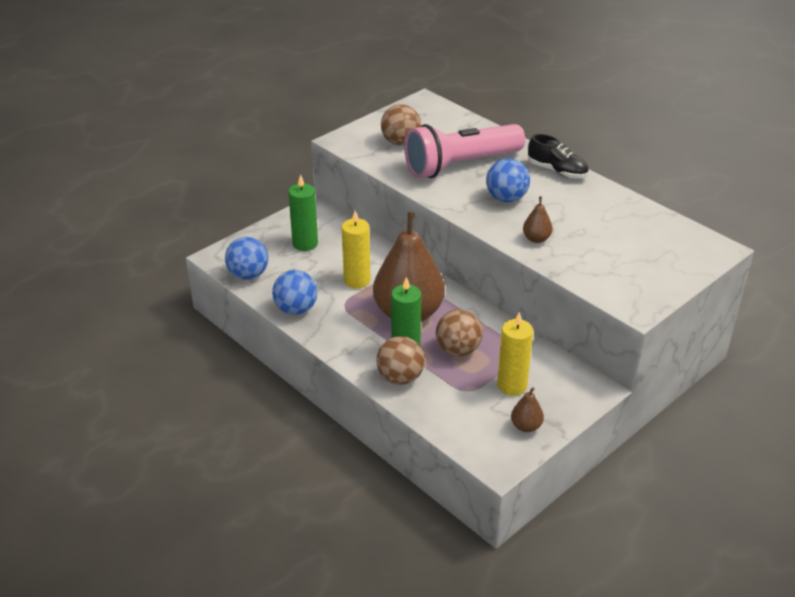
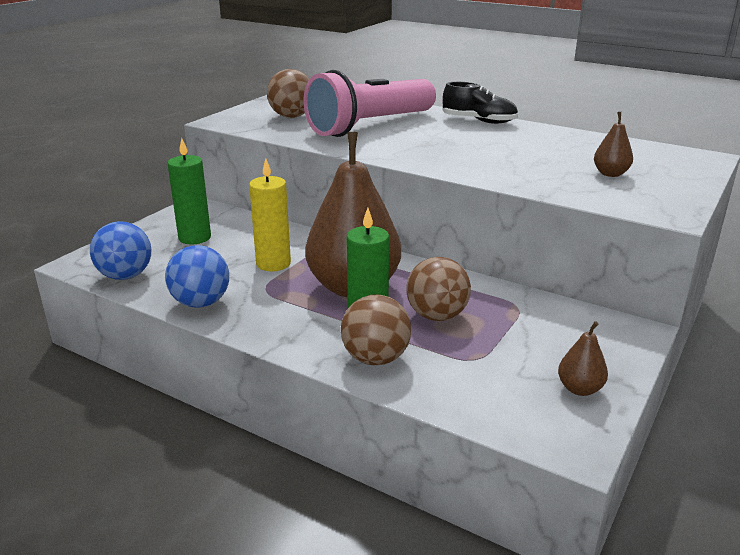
camera: 15 degrees left, 10 degrees down
(506, 198) = (439, 144): blue ball -> none
(512, 385) = (529, 344): yellow candle -> none
(536, 239) = (499, 170): brown pear -> brown pear (610, 174)

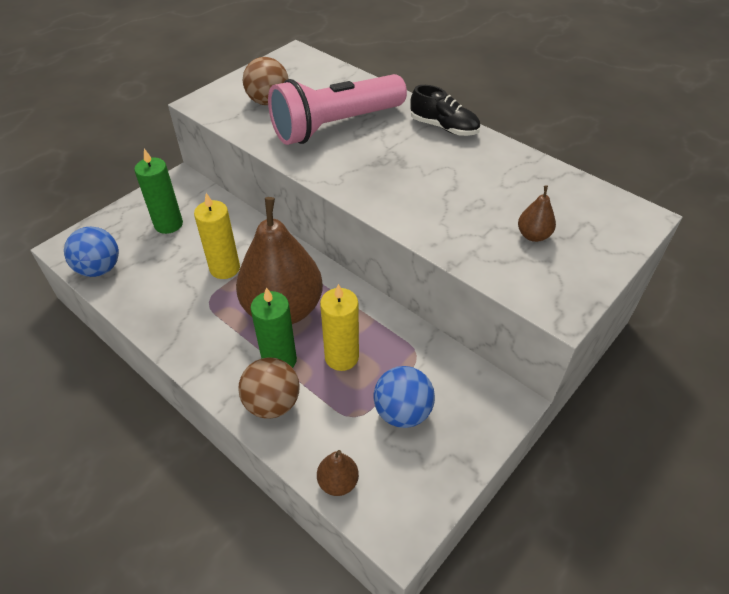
camera: 10 degrees right, 20 degrees up
(201, 303) = (151, 312): blue ball -> blue ball (402, 412)
(437, 316) = (341, 357): brown ball -> yellow candle
(579, 389) = (429, 468): brown pear -> brown pear (338, 482)

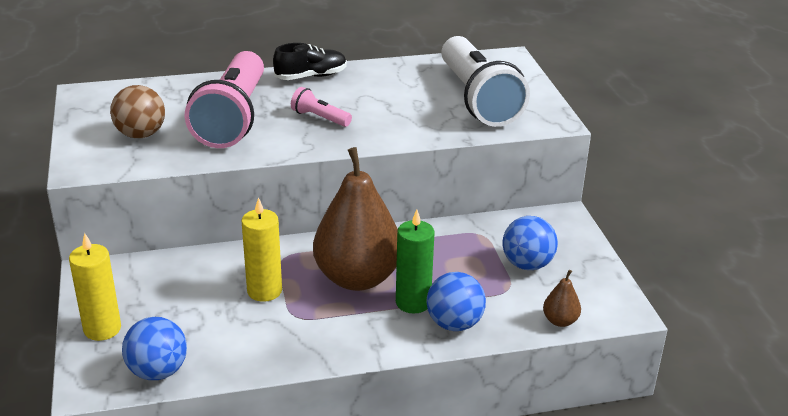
camera: 55 degrees left, 15 degrees down
(168, 224) = (152, 303): green candle -> none
(272, 403) = (454, 324): brown ball -> blue ball
(341, 357) = (444, 270): yellow candle -> yellow candle (102, 329)
(385, 164) = (319, 118): none -> pink flashlight
(533, 235) = (478, 99): brown pear -> white flashlight

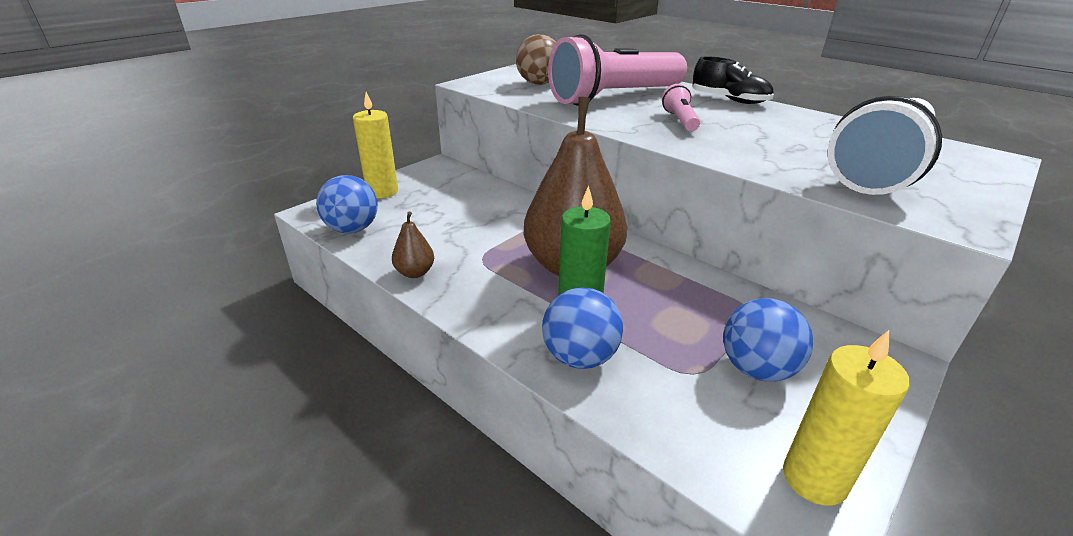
camera: 55 degrees right, 0 degrees up
(264, 291) = (497, 231): yellow candle -> yellow candle (814, 479)
(560, 321) = (696, 451): brown pear -> brown pear (415, 272)

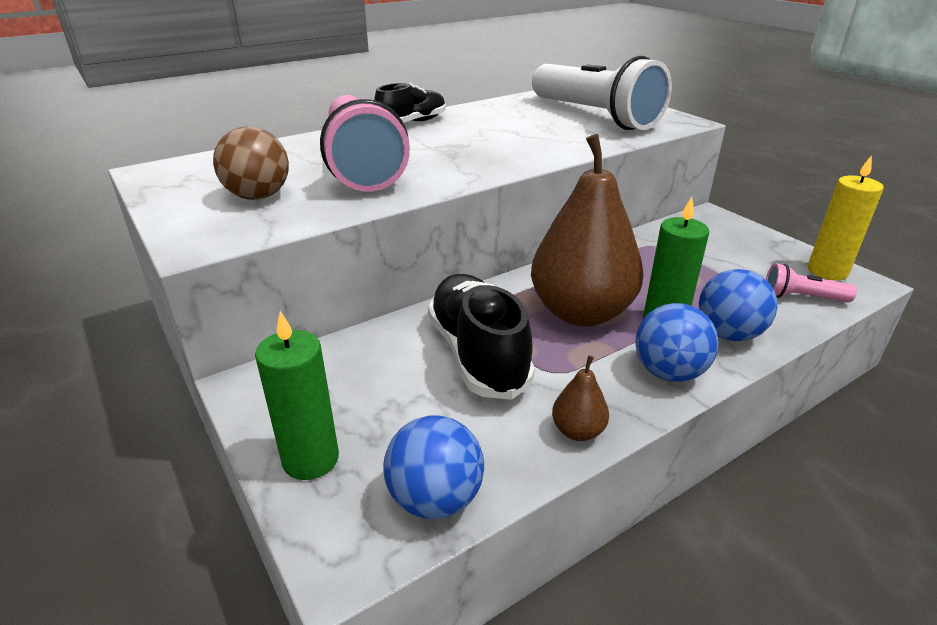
camera: 75 degrees left, 0 degrees up
(382, 192) = (310, 459): yellow candle -> green candle
(493, 226) = (478, 354): none -> black shoe
(680, 120) = (458, 151): pink flashlight -> pink flashlight (802, 298)
(756, 369) = (728, 261): blue ball -> blue ball (668, 372)

